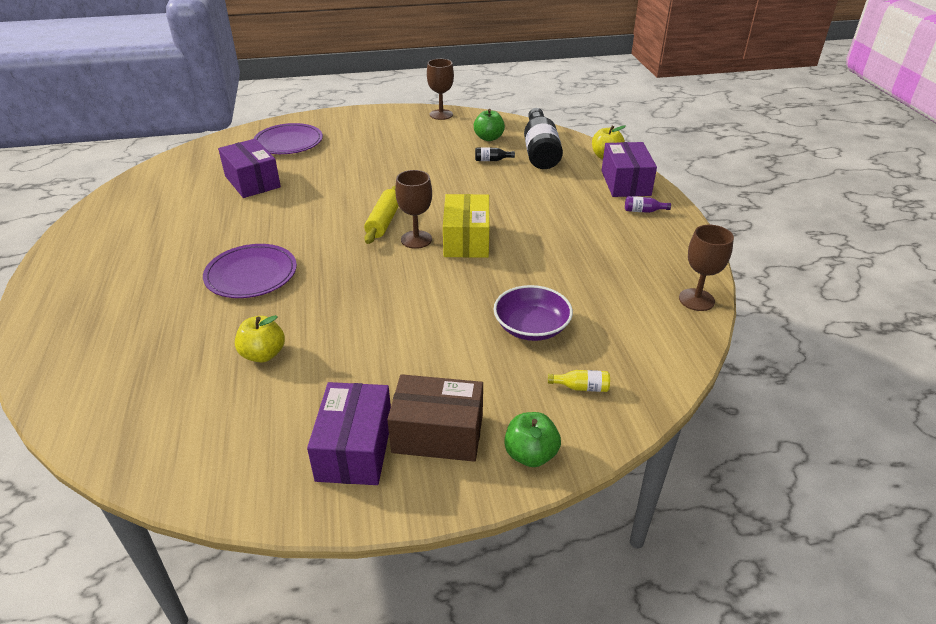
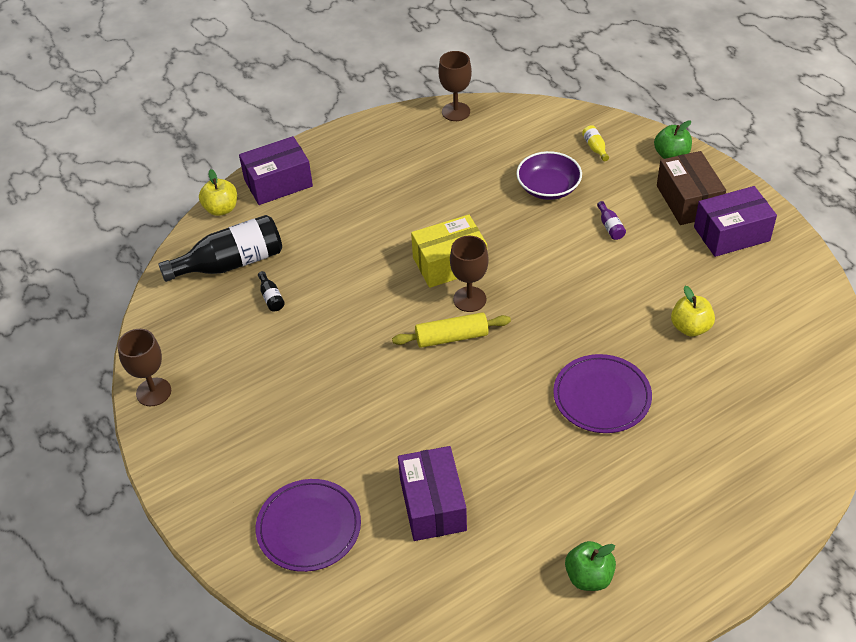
camera: 110 degrees left, 10 degrees up
(252, 181) = (432, 504): purple box -> purple box turned 45 degrees counterclockwise
(489, 138) = (211, 319): green apple -> green apple (589, 577)
(643, 211) = (330, 161): purple bottle -> purple bottle (610, 227)

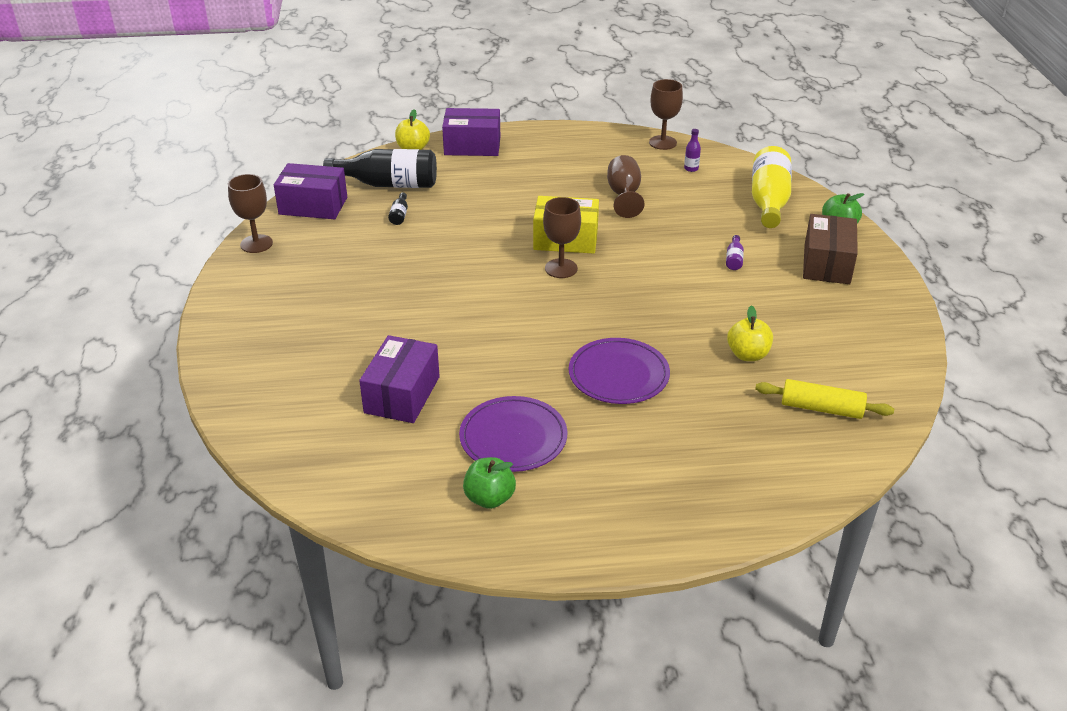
camera: 25 degrees right, 10 degrees down
(309, 527) = (290, 371): purple plate -> purple plate (513, 437)
(452, 337) = (522, 288): yellow rolling pin -> yellow rolling pin (821, 408)
(465, 190) = (624, 195): none -> brown goblet
(502, 134) = (691, 168): none -> purple bottle
(548, 187) = (700, 215): purple bowl -> none
(595, 148) = (768, 201): yellow bottle -> yellow bottle, size x2.49
(731, 234) = (849, 301): purple box -> purple box (313, 206)

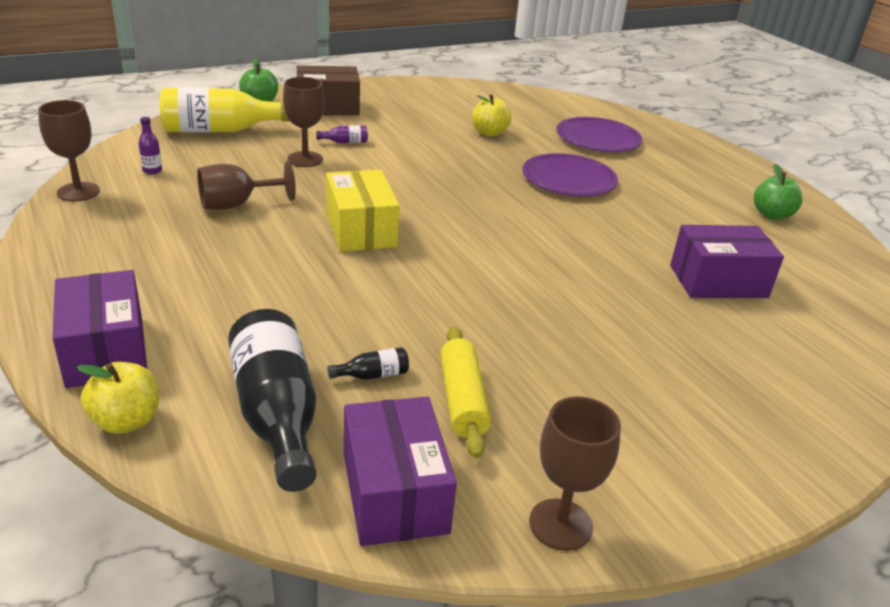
camera: 115 degrees left, 5 degrees down
(513, 437) = (698, 215): purple plate -> purple plate (598, 139)
(561, 268) = (424, 225): brown goblet -> brown goblet (305, 159)
(821, 408) = (528, 109): yellow rolling pin -> yellow rolling pin (462, 400)

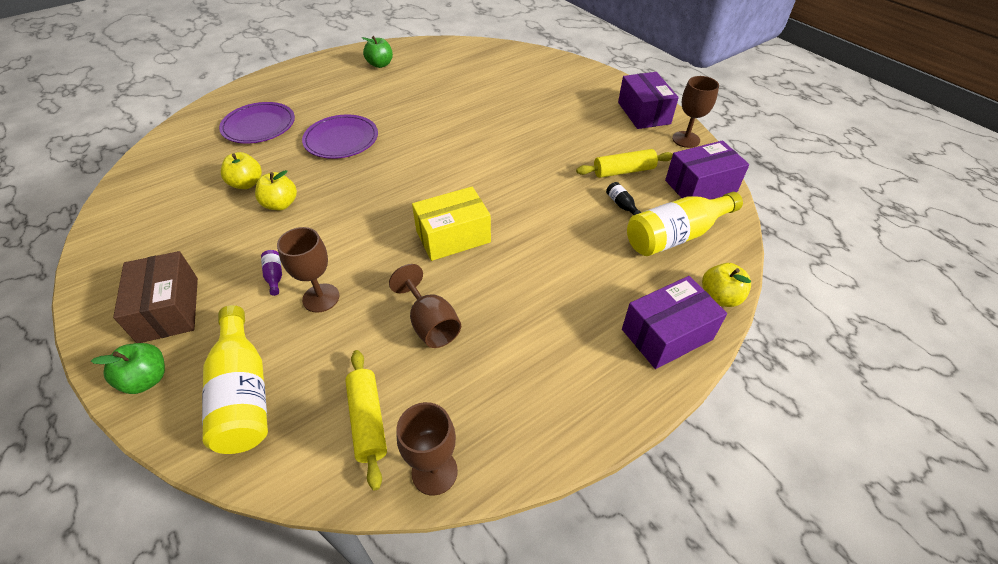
camera: 95 degrees left, 15 degrees up
(152, 171) = (368, 420): purple bottle -> yellow rolling pin
(276, 415) = (676, 236): black bottle -> yellow bottle
(450, 146) = (280, 204): none -> yellow apple
(718, 281) = (469, 88): purple box -> purple box (644, 113)

